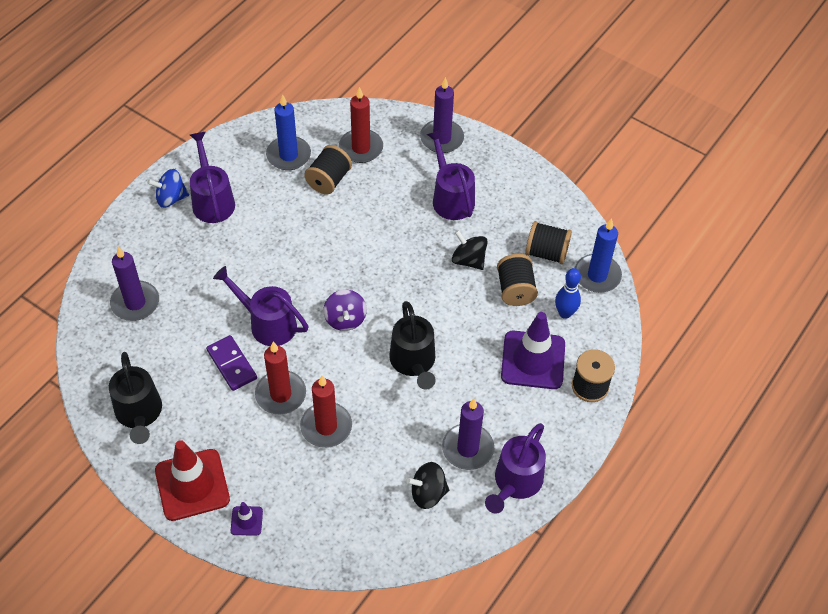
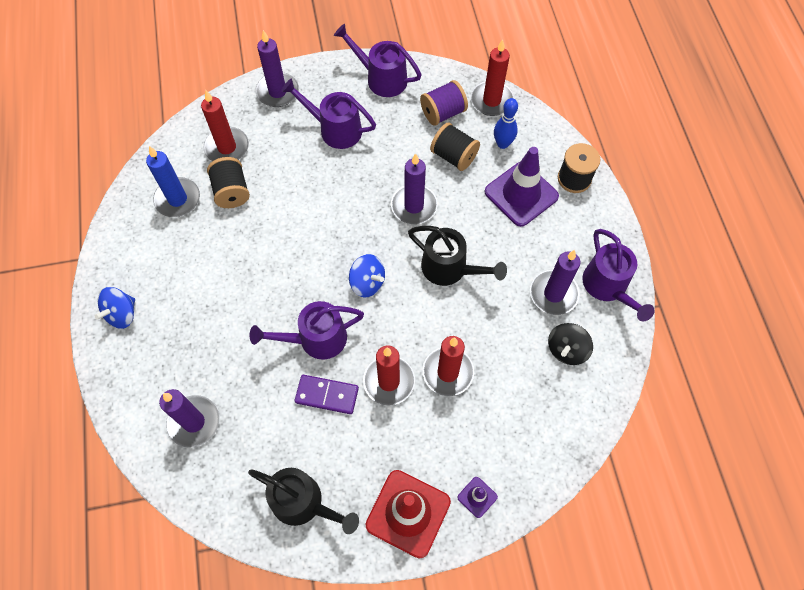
camera: 45 degrees left, 10 degrees up
(212, 200) = (158, 286): purple watering can -> purple watering can (381, 78)
(345, 319) = (367, 283): purple spinning top -> blue spinning top
(441, 298) = (414, 206): none -> purple candle
(468, 260) = (399, 163): black spinning top -> none
(546, 253) = (443, 113): black spool -> purple spool
(597, 275) = (491, 100): blue candle -> red candle

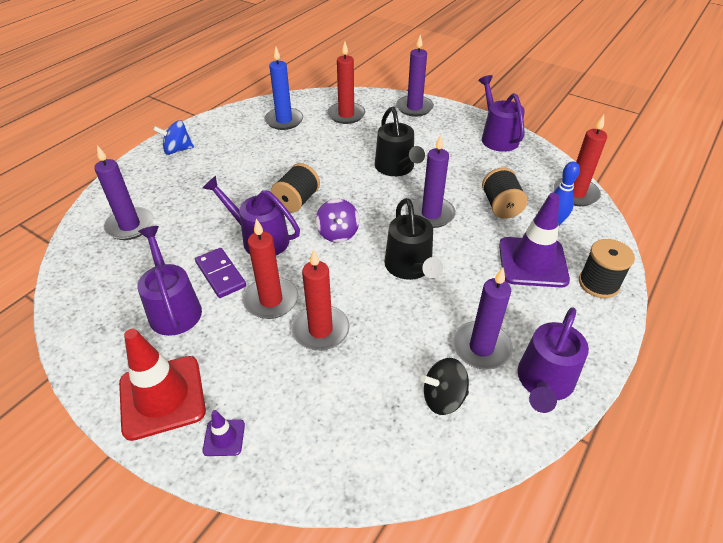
camera: 45 degrees right, 20 degrees down
(231, 192) = (319, 135): black spool -> black spool (297, 201)
(304, 503) = (114, 323): black watering can -> black watering can (396, 168)
(334, 129) = (428, 143): purple watering can -> purple watering can (173, 308)
(367, 283) = (338, 233): blue spinning top -> purple spinning top
(443, 113) = (523, 178): purple spool -> none

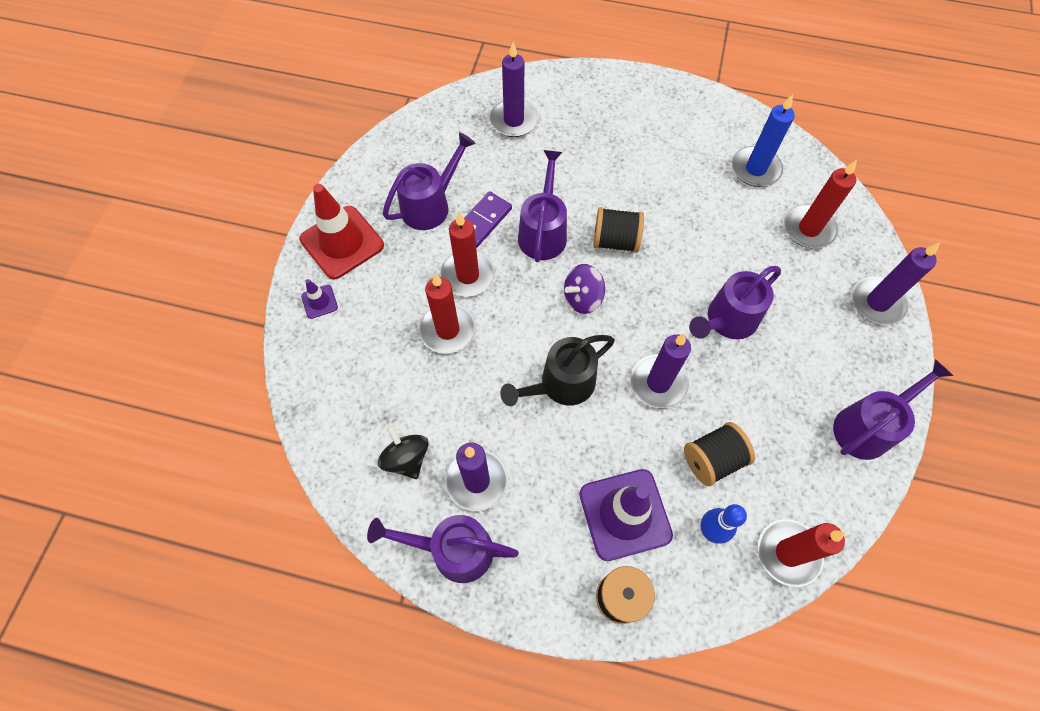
camera: 70 degrees right, 20 degrees up
(177, 150) = (643, 98): blue spinning top -> none
(396, 168) = (727, 321): black watering can -> purple watering can

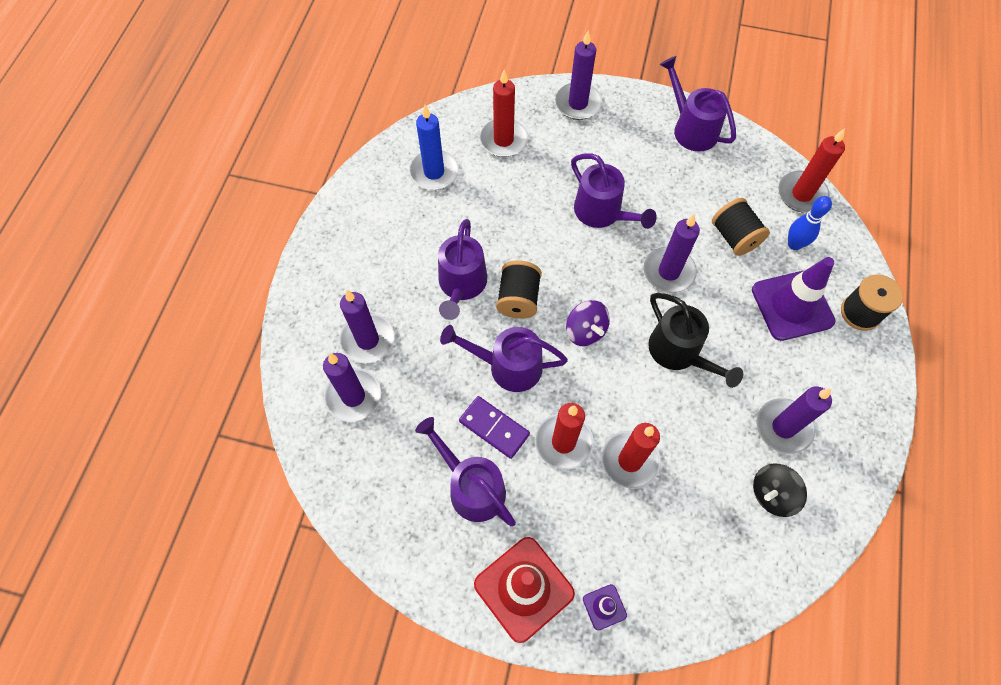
camera: 90 degrees left, 0 degrees up
(453, 550) = (849, 446): purple watering can -> purple watering can (461, 285)
(566, 127) = (367, 340): none -> purple candle

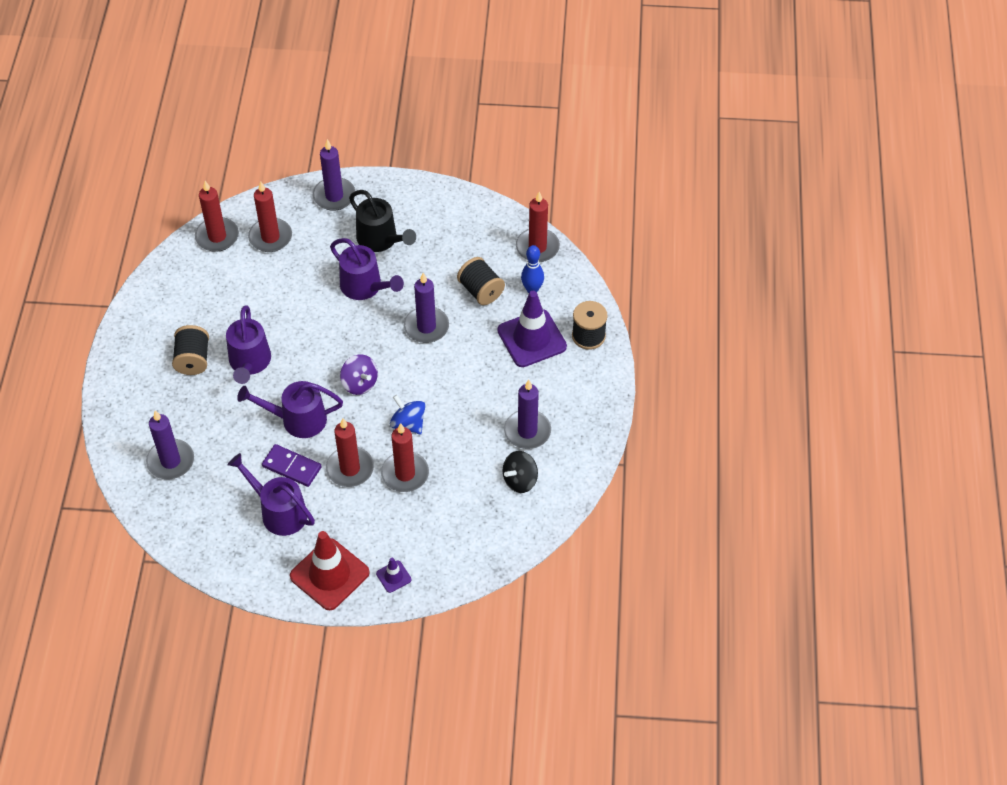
camera: 10 degrees left, 10 degrees down
(367, 340) = (175, 417): purple candle -> none
(434, 172) = (211, 273): blue candle -> none
(446, 131) = (217, 236): none -> red candle
(518, 299) = (300, 366): black spool -> black spool (193, 359)
(639, 393) = (408, 424): none -> blue spinning top
(679, 353) = (440, 389): black watering can -> black watering can (381, 240)
(691, 128) = (438, 204): purple watering can -> none

